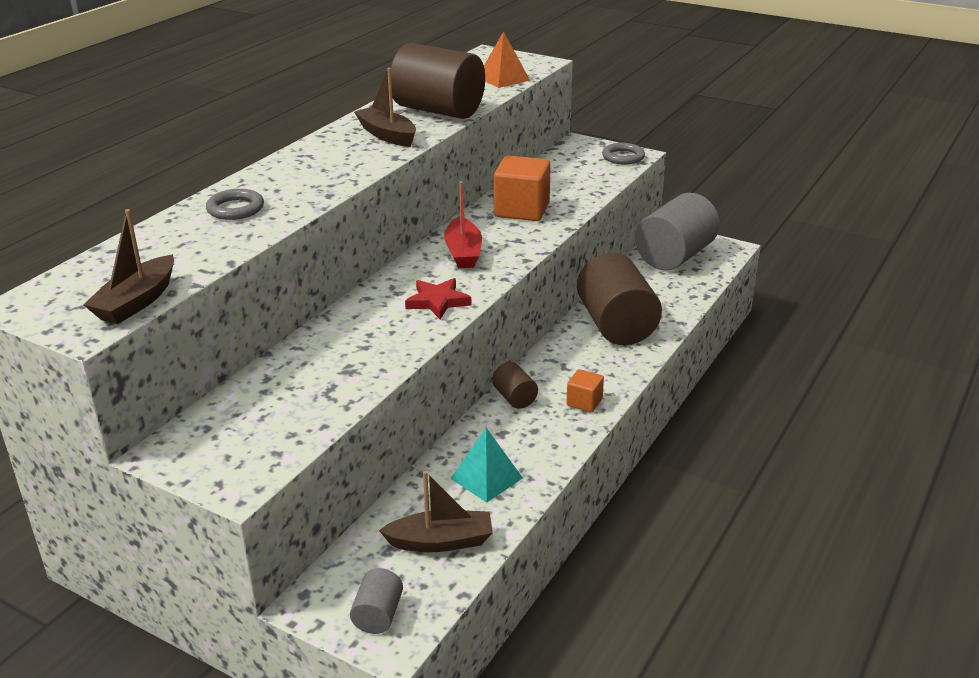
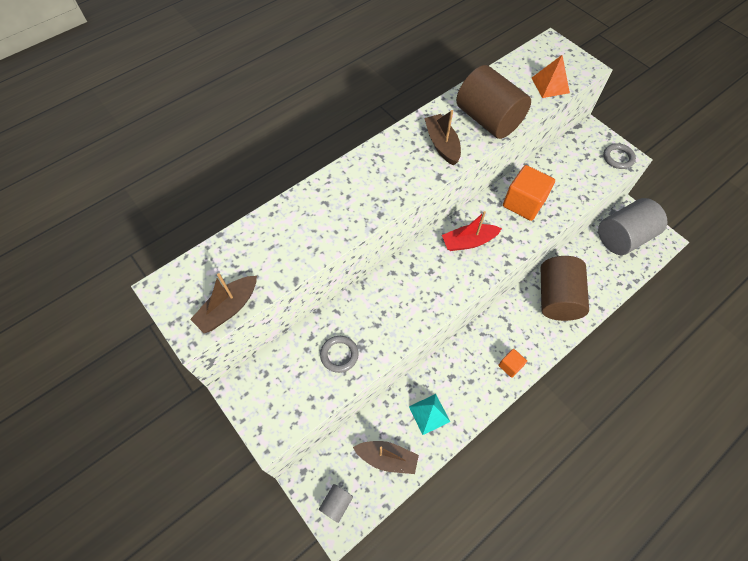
camera: 20 degrees right, 30 degrees up
(235, 209) = (315, 213): grey ring -> grey ring (339, 355)
(438, 301) = (435, 291): red star -> none
(463, 253) = (468, 242): red boat -> red boat turned 60 degrees clockwise
(514, 398) = (469, 347): brown cylinder -> none

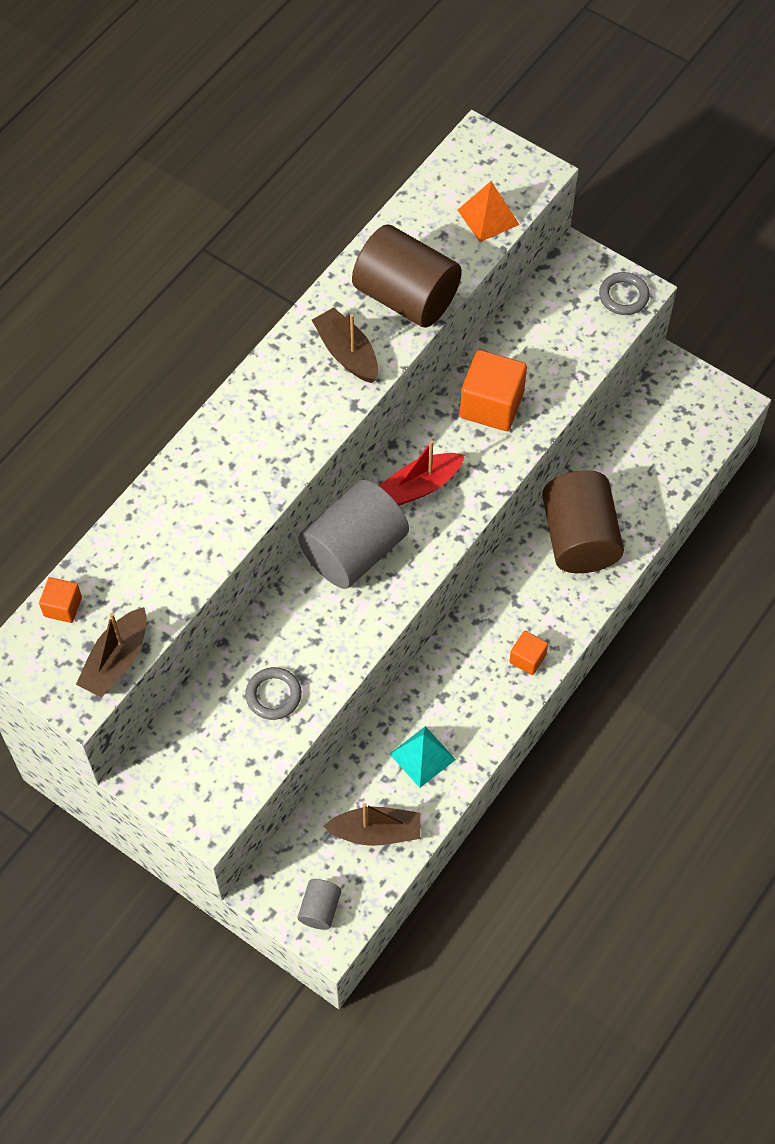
camera: 15 degrees left, 0 degrees up
(207, 262) = (63, 607): none -> orange cube
(623, 237) = (667, 415): grey cylinder -> grey cylinder (354, 551)

